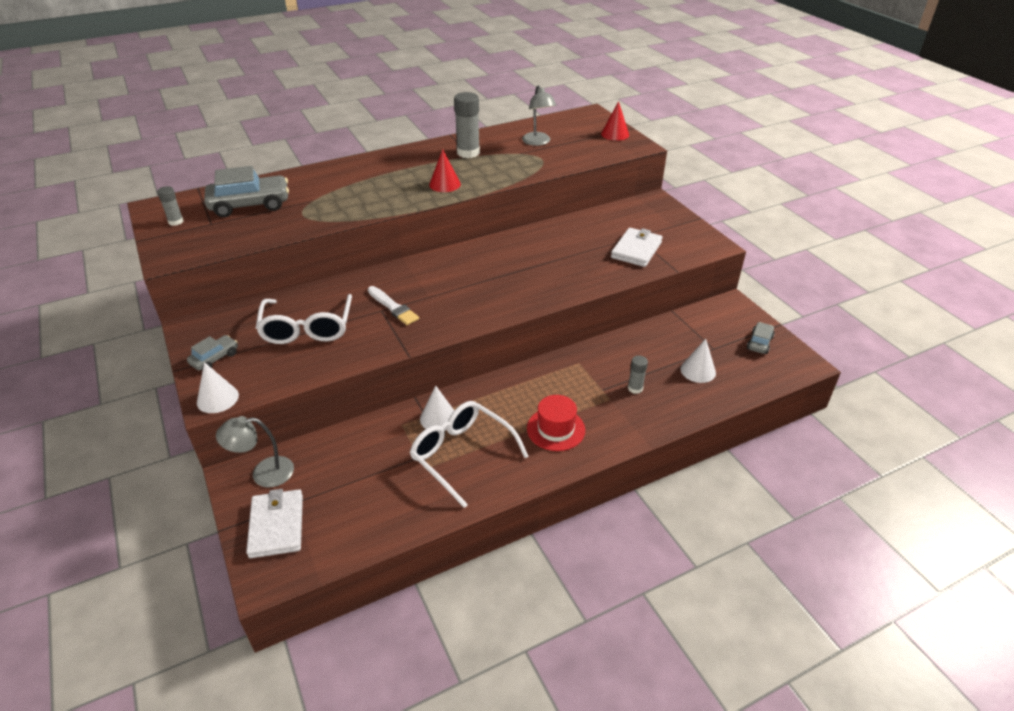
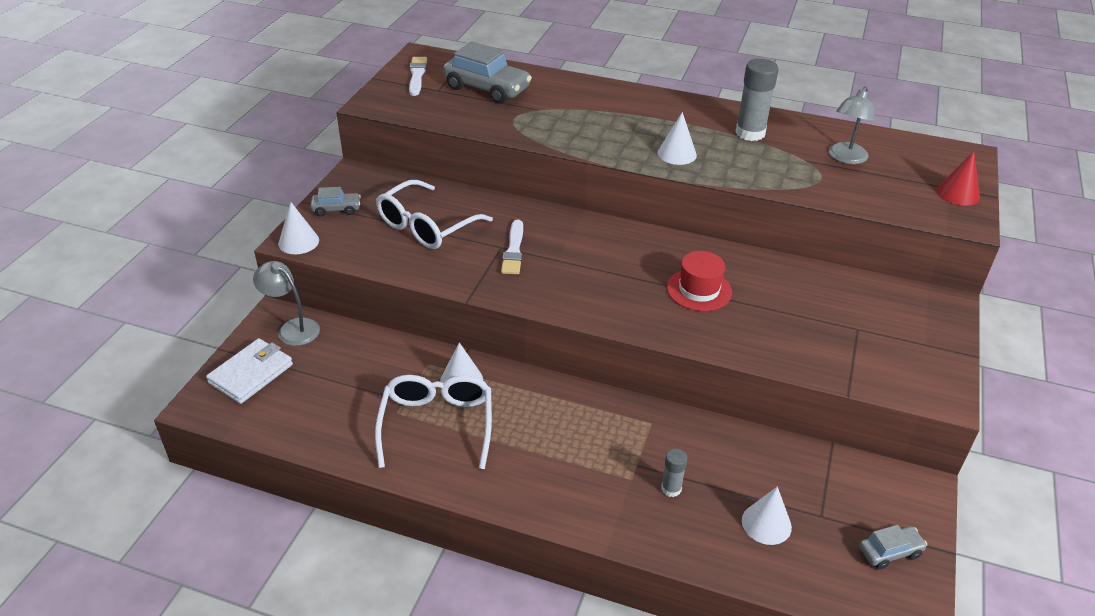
camera: 45 degrees right, 0 degrees up
(176, 222) = (417, 75): grey glue stick -> white brush
(444, 184) = (677, 154): red cone -> white cone
(555, 429) = (542, 466): red hat -> red hat (699, 290)
(636, 250) = (833, 342): white wallet -> none

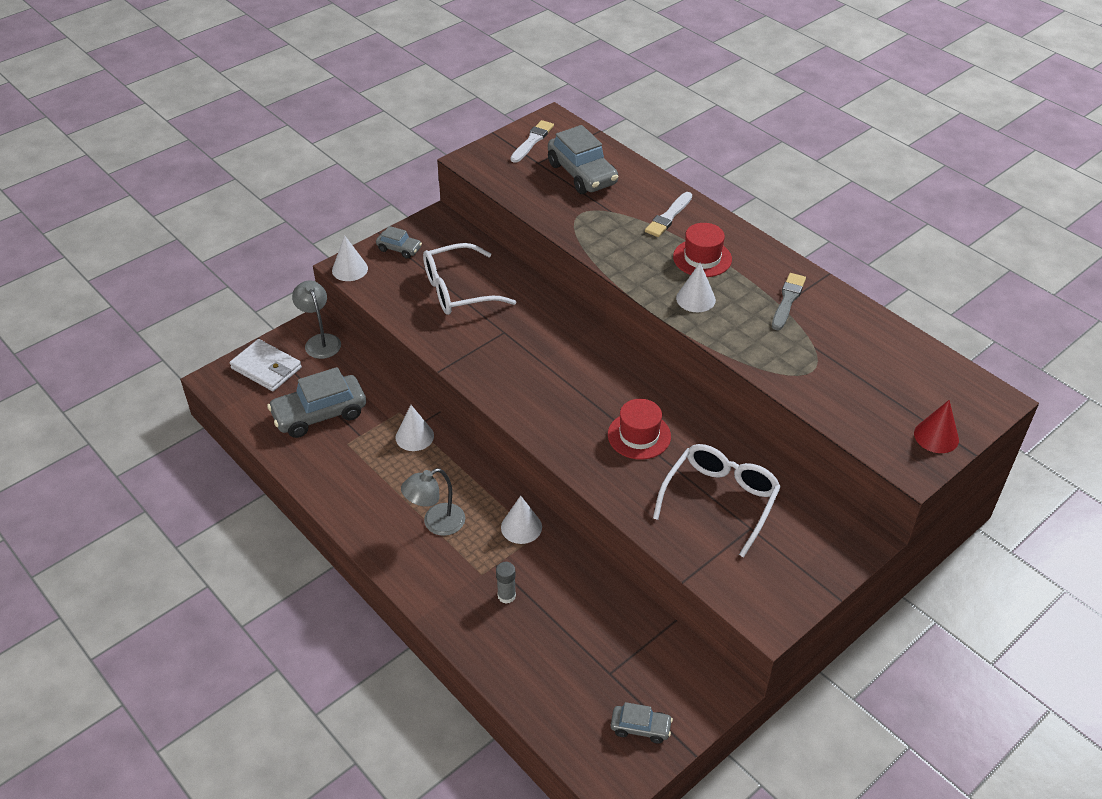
camera: 30 degrees right, 5 degrees up
(251, 373) = (266, 368): white wallet -> white wallet turned 60 degrees clockwise
(345, 396) = (319, 414): none -> grey car
(437, 424) = (369, 465): white glasses -> white glasses (720, 500)
(513, 250) = (511, 339): white brush -> white brush (668, 216)
(651, 122) = (702, 258): none -> red hat
(750, 133) = (787, 300): grey glue stick -> grey brush
(766, 523) = (558, 658): white cone -> white cone (521, 527)
(845, 158) = (858, 359): grey lamp -> grey lamp (436, 523)

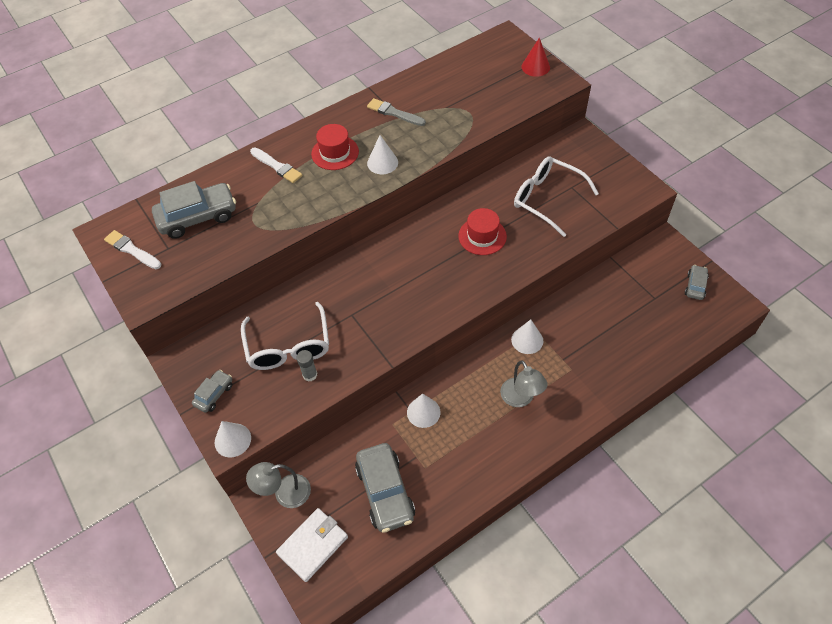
camera: 80 degrees left, 10 degrees up
(506, 596) = (591, 354): grey glue stick -> grey glue stick (310, 375)

